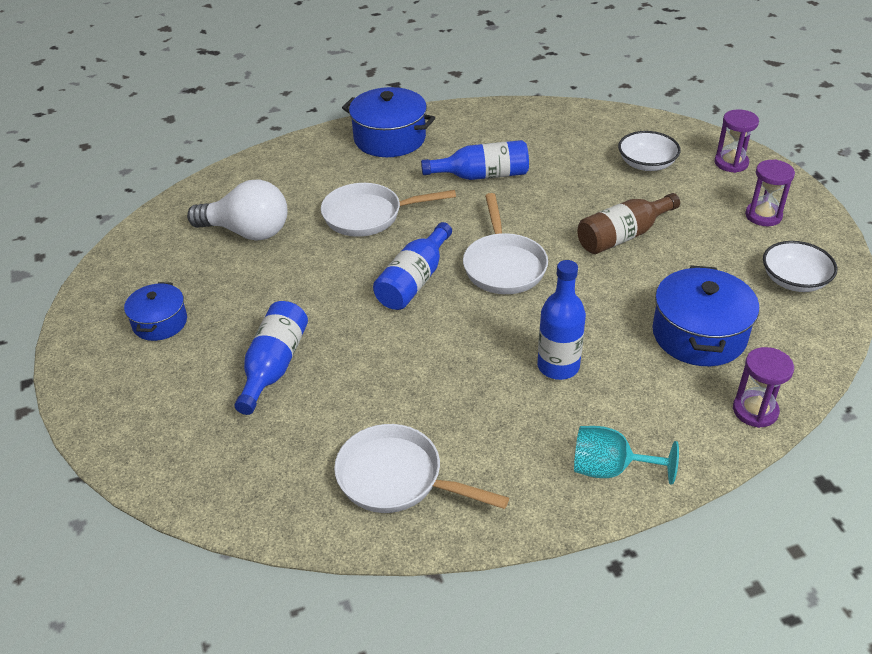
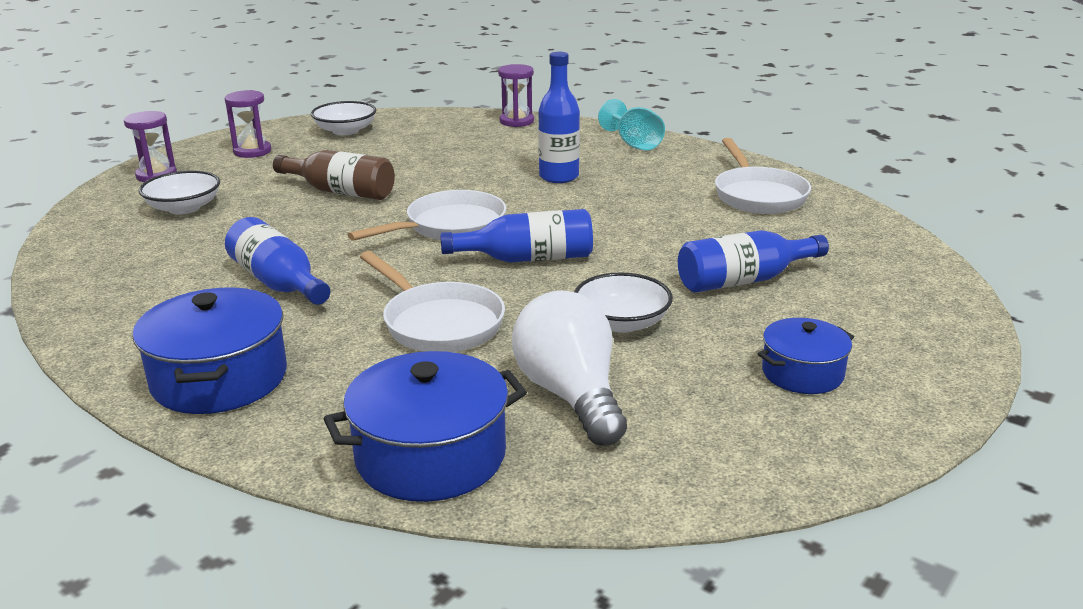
camera: 125 degrees left, 15 degrees down
(290, 282) = (622, 322): none -> white bowl
(699, 334) = (455, 145): blue pot -> blue pot (430, 456)

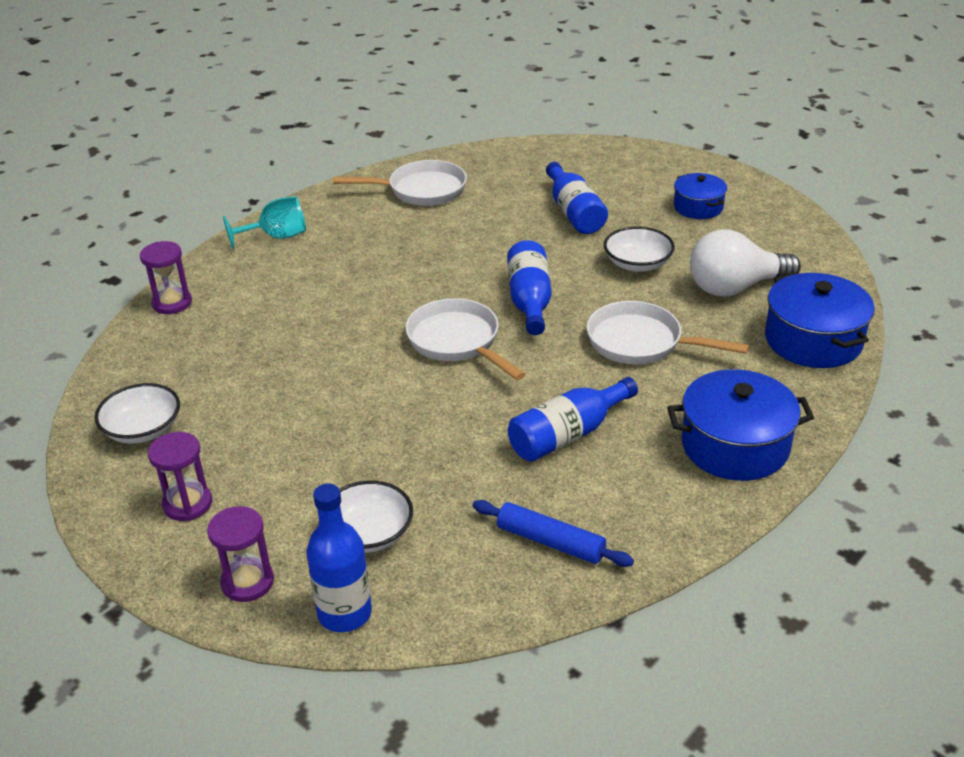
camera: 85 degrees left, 10 degrees up
(127, 277) = (550, 542): none -> blue rolling pin
(341, 192) = (351, 416): brown bottle -> none
(438, 323) = (641, 342): white pan -> white pan turned 120 degrees counterclockwise
(559, 177) = (350, 281): blue bottle -> blue bottle (344, 613)

